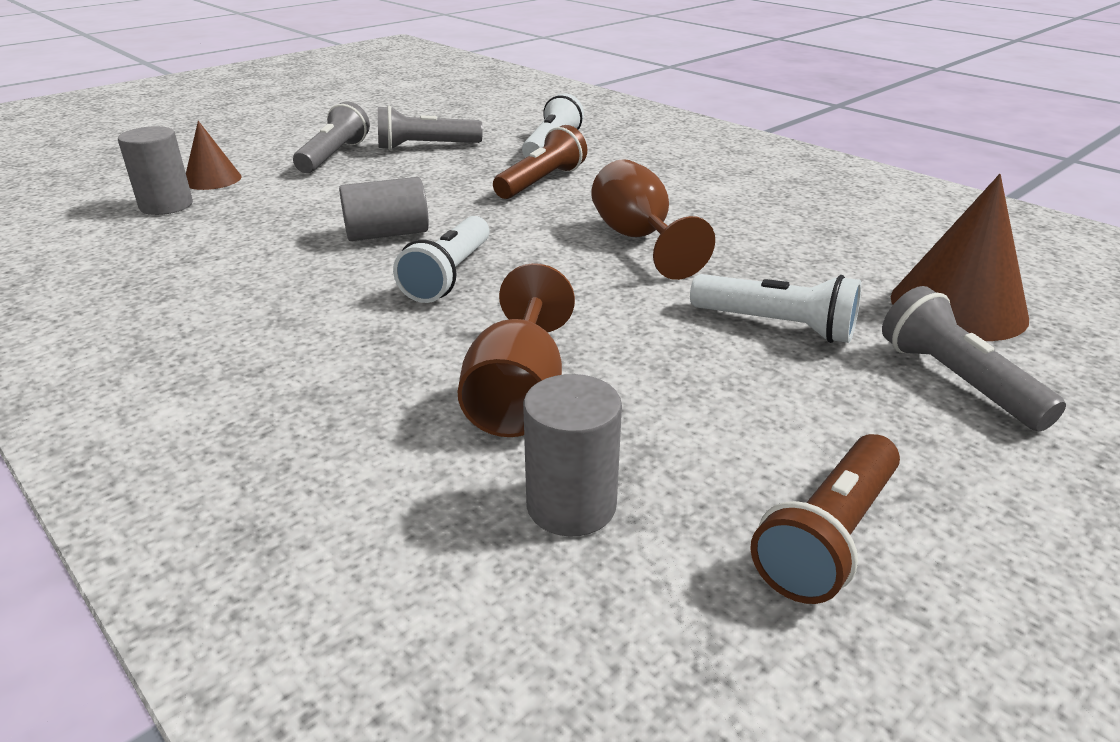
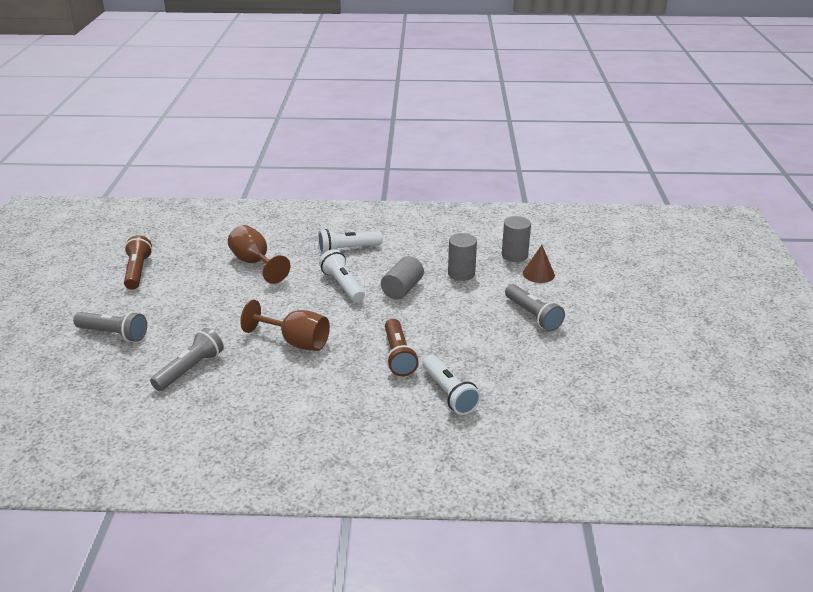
camera: 135 degrees right, 0 degrees up
(425, 147) = (510, 349): grey flashlight -> grey flashlight (190, 369)
(571, 505) = (208, 249): grey cylinder -> grey cylinder (461, 273)
(777, 326) = (194, 326): white flashlight -> white flashlight (347, 249)
(958, 307) = (121, 373): brown cone -> none

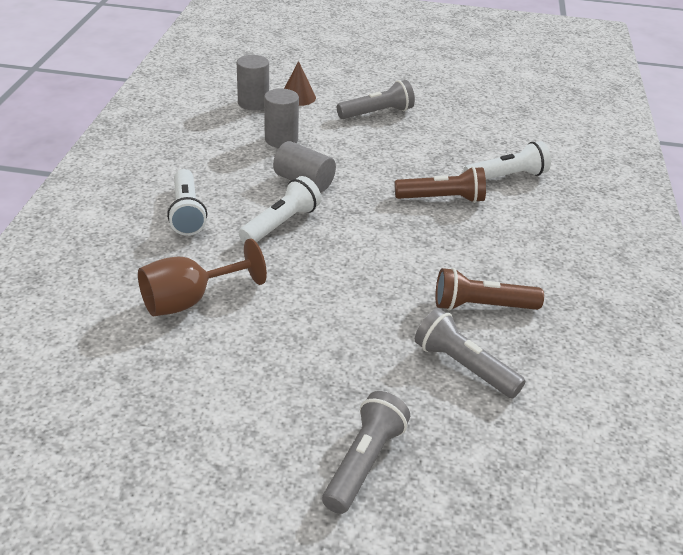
camera: 85 degrees left, 5 degrees up
(138, 271) = (160, 446): brown flashlight -> brown flashlight (481, 306)
(295, 342) = (407, 270): brown goblet -> none
(343, 285) = (281, 224): white flashlight -> white flashlight turned 150 degrees clockwise

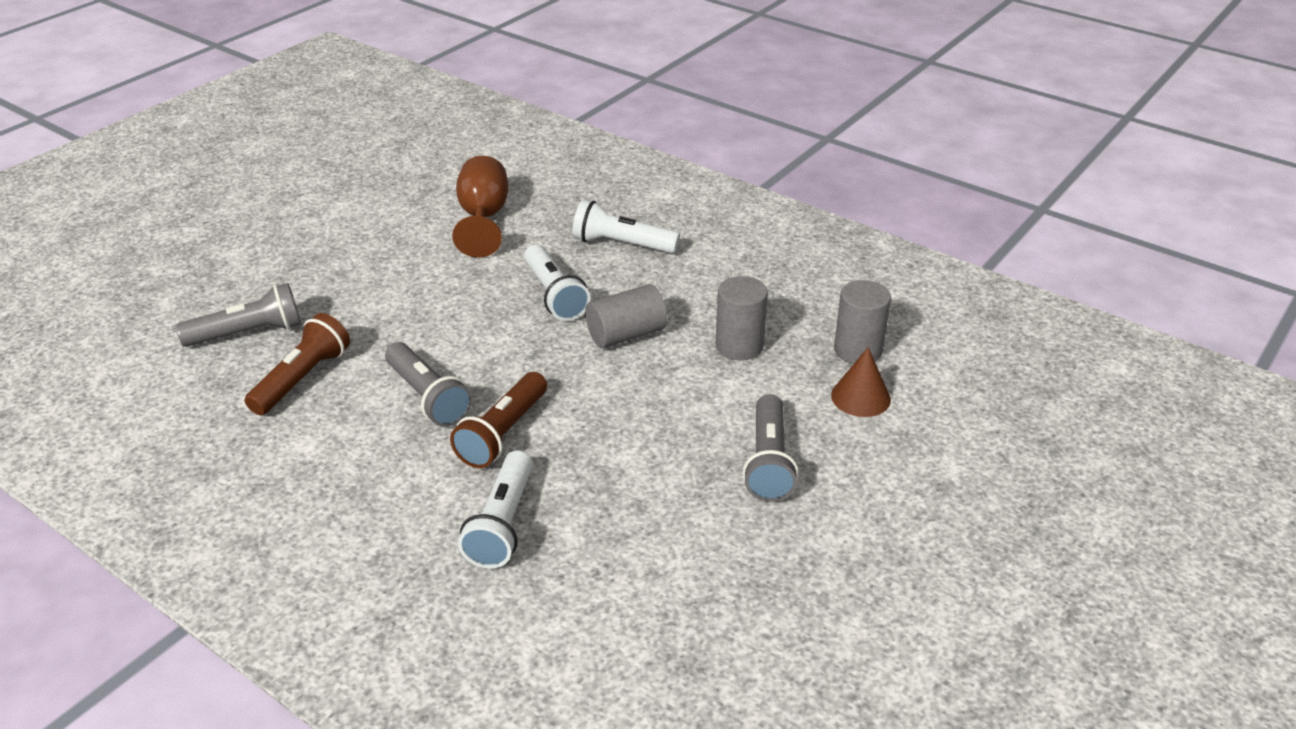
camera: 120 degrees right, 0 degrees up
(364, 462) = (226, 250): grey flashlight -> grey flashlight (428, 397)

